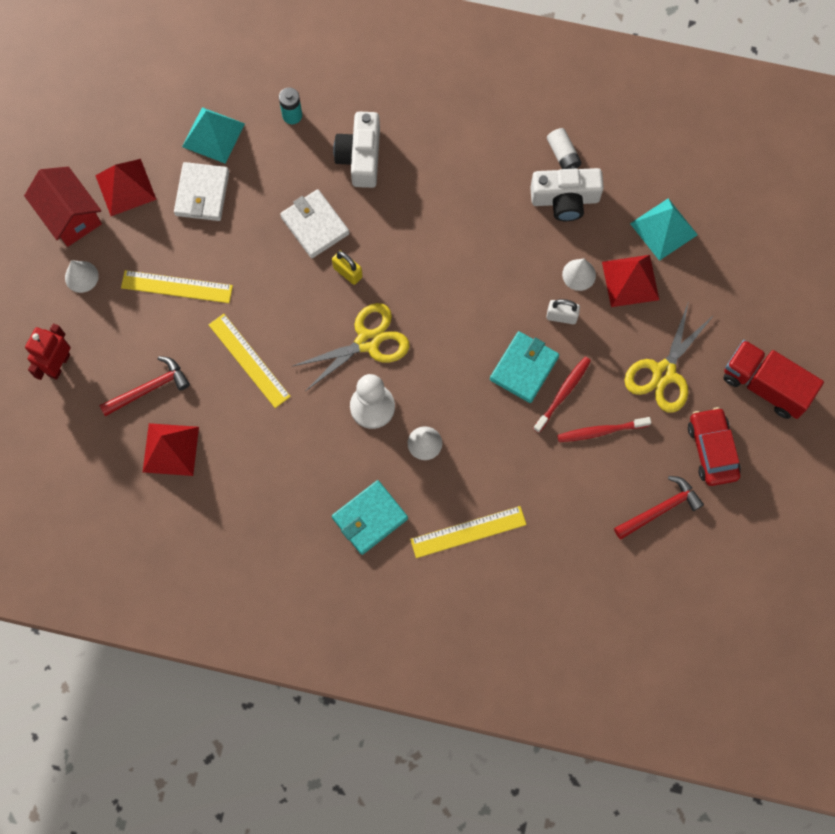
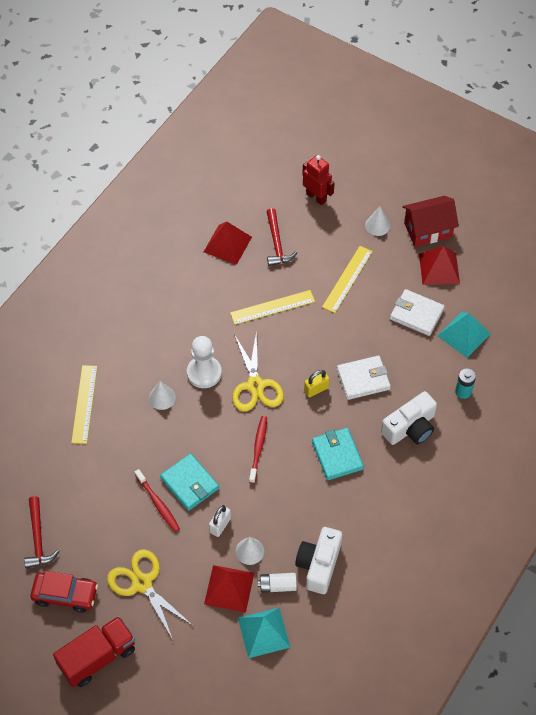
camera: 110 degrees right, 15 degrees down
(360, 157) = (410, 428): white camera -> white camera turned 120 degrees clockwise
(369, 518) = (123, 346): turquoise wallet -> turquoise wallet (337, 455)
(563, 155) = (359, 578): white battery -> white battery (277, 585)
(601, 431) = (116, 519): red toothbrush -> red toothbrush (258, 448)

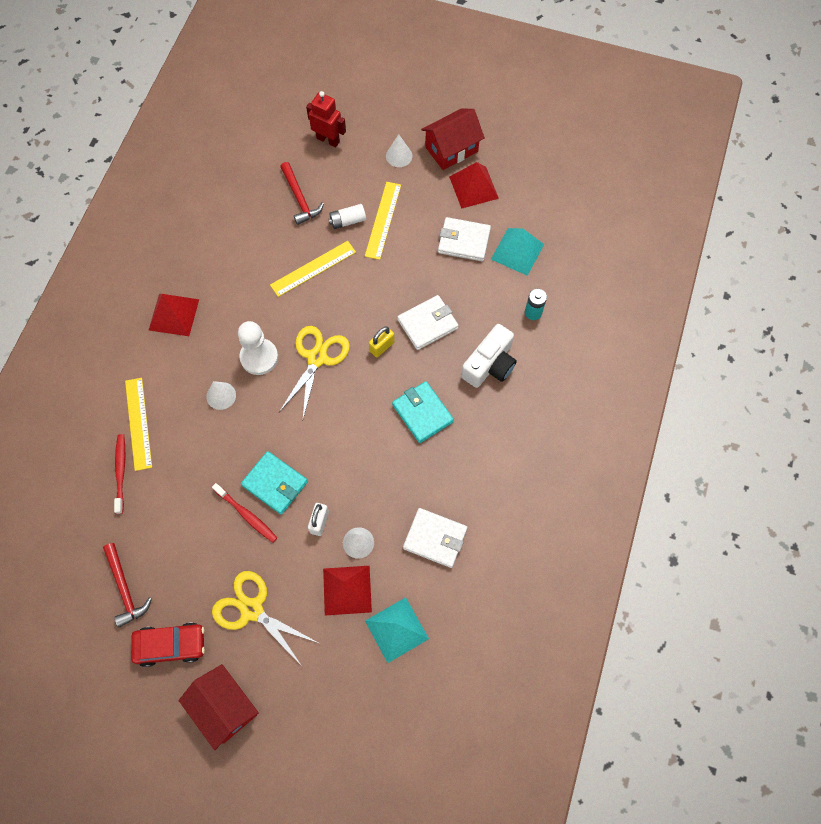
camera: 15 degrees left, 10 degrees up
(97, 657) = (224, 707): red truck -> red house
(227, 244) = (248, 211): red pyramid -> red pyramid (174, 314)
(255, 385) = (317, 358): yellow scissors -> yellow scissors turned 135 degrees counterclockwise
(258, 448) = (338, 426): red toothbrush -> red toothbrush (121, 472)
(277, 585) = (397, 573): white battery -> white battery (347, 221)
(319, 565) = (435, 538): white camera -> white wallet

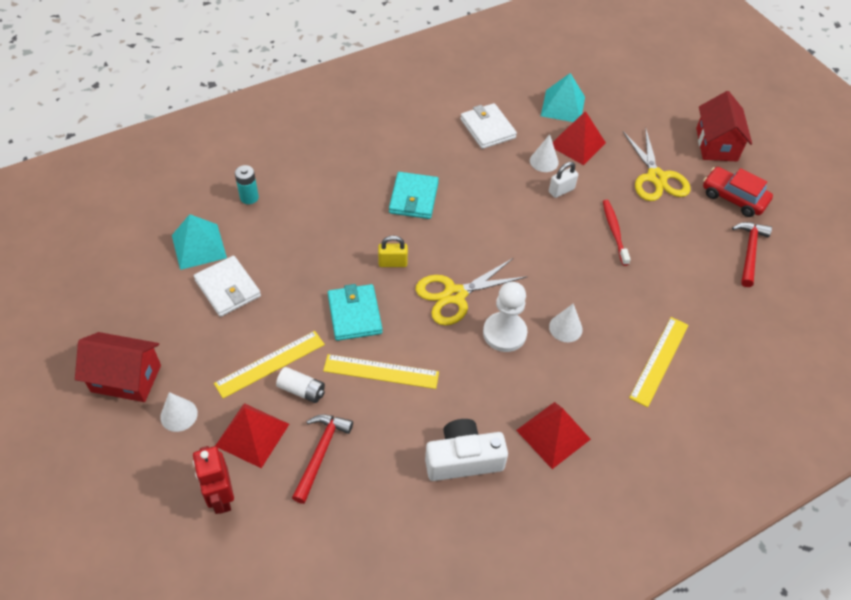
camera: 140 degrees left, 15 degrees down
(121, 472) = (702, 333): red toothbrush -> none
(275, 483) = (574, 235): turquoise wallet -> turquoise wallet (354, 314)
(427, 324) = (337, 251): white wallet -> none
(474, 187) = (157, 326): red pyramid -> red pyramid (252, 434)
(490, 364) = (326, 190): white camera -> white camera (463, 459)

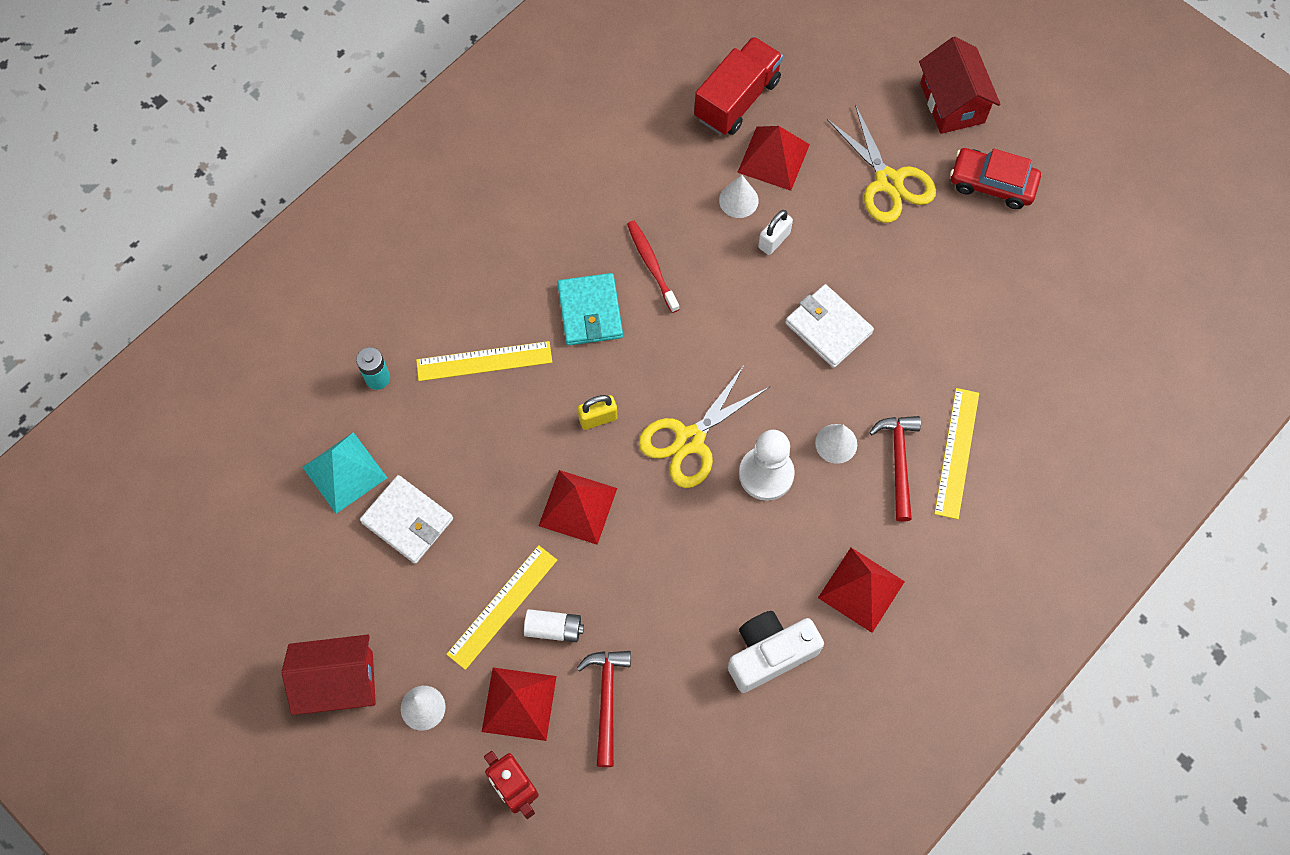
camera: 15 degrees left, 15 degrees up
(354, 314) = (578, 507): turquoise wallet -> red pyramid
(381, 371) = (637, 573): yellow ruler -> yellow ruler (484, 361)
(487, 128) = (649, 169): white wallet -> white wallet (828, 328)
(563, 106) = (737, 99): turquoise pyramid -> red truck
(614, 232) = (857, 284): red toothbrush -> red toothbrush (652, 265)
(749, 252) = (1028, 262): red hammer -> red hammer (898, 462)

